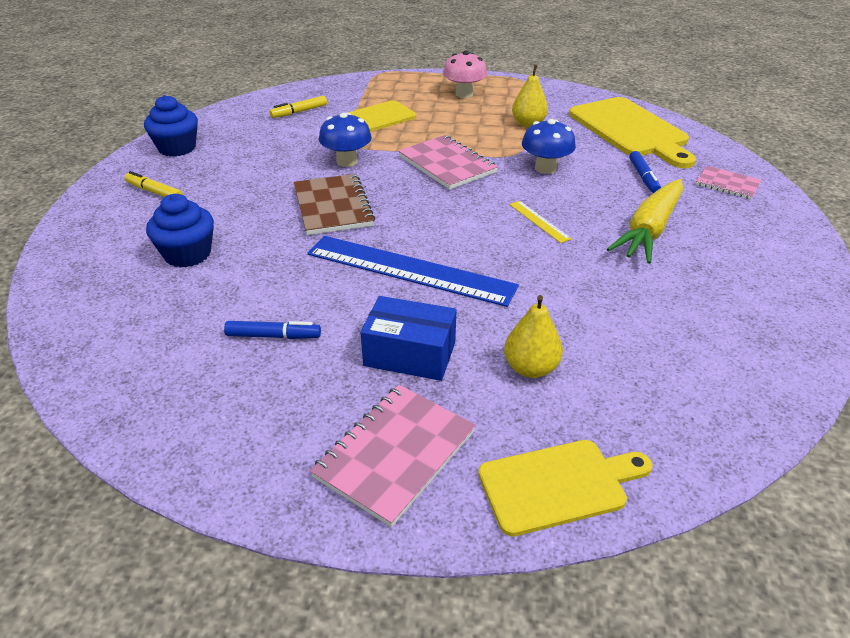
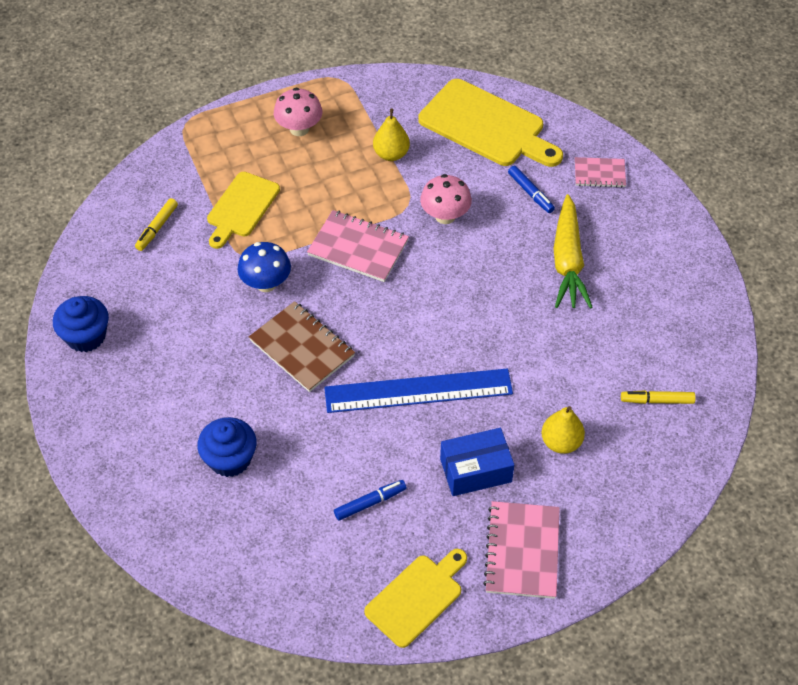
camera: 30 degrees left, 15 degrees up
(154, 192) = (127, 404): yellow marker -> yellow marker (657, 401)
(539, 221) = (480, 288): yellow ruler -> none
(545, 168) = (445, 216): blue mushroom -> pink mushroom
(558, 485) = (627, 522): yellow cutting board -> yellow cutting board (417, 597)

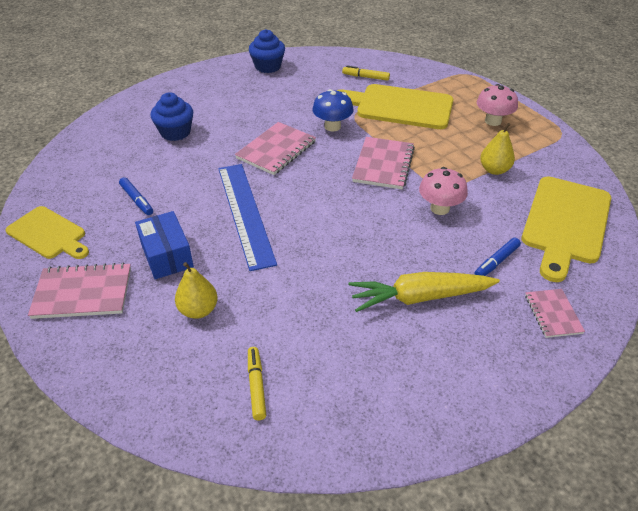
camera: 80 degrees right, 10 degrees down
(241, 207) = (399, 106): yellow cutting board -> yellow cutting board, size x1.59
(302, 348) = (276, 150): brown notebook -> pink notebook

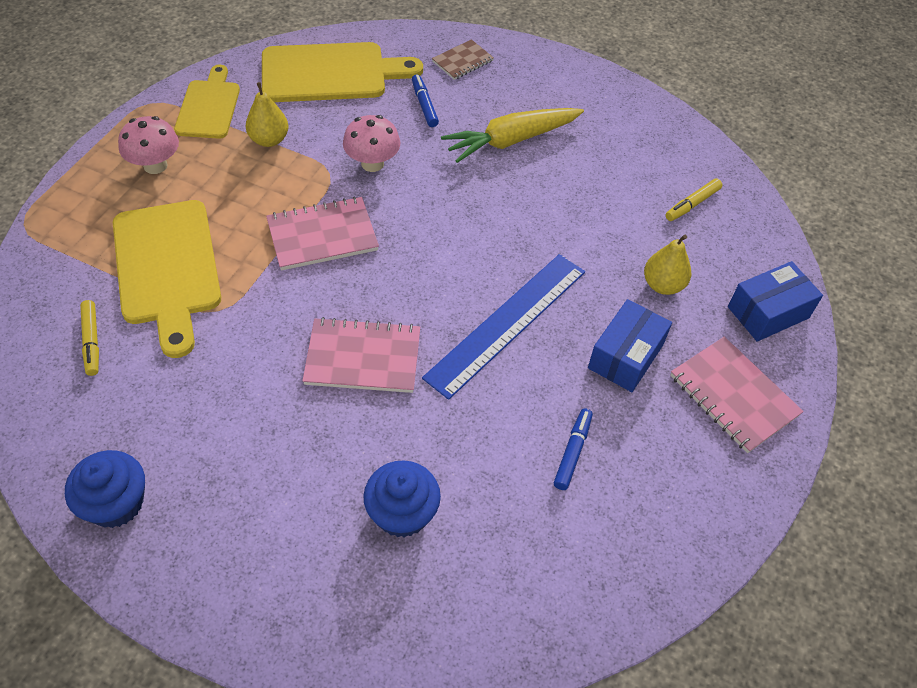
camera: 125 degrees left, 10 degrees up
(48, 234) = (701, 505): yellow cutting board -> yellow cutting board (209, 106)
(113, 362) = (768, 312): none -> blue box
(332, 126) = (265, 322): blue mushroom -> none
(420, 297) = (511, 140): yellow carrot -> yellow carrot turned 105 degrees clockwise
(496, 262) = (424, 105): blue marker -> blue marker turned 120 degrees counterclockwise
(553, 314) = (462, 61): pink notebook -> brown notebook

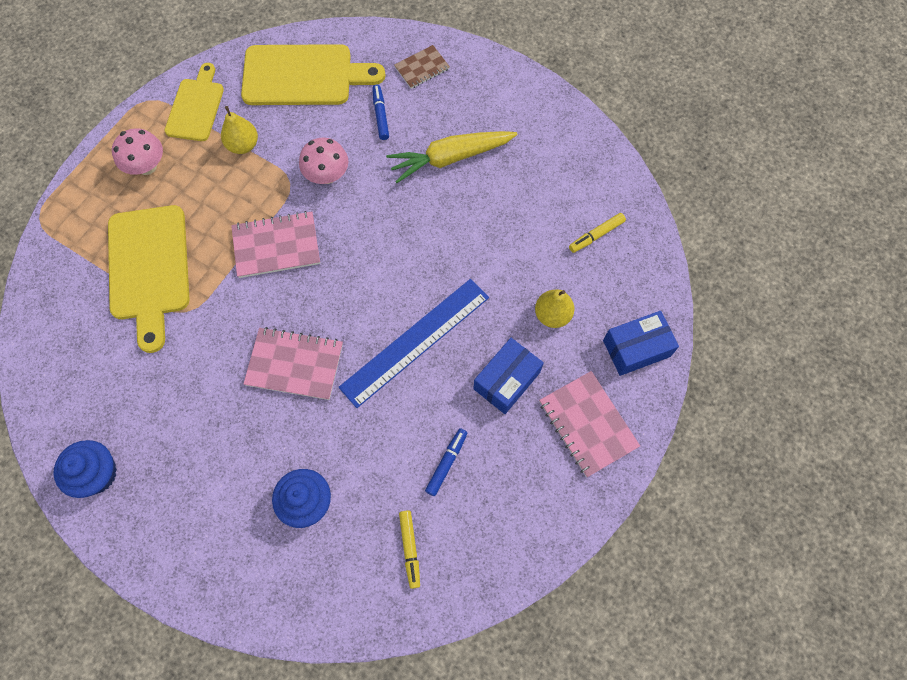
camera: 10 degrees right, 15 degrees up
(92, 341) = (87, 332): yellow marker -> yellow marker (410, 549)

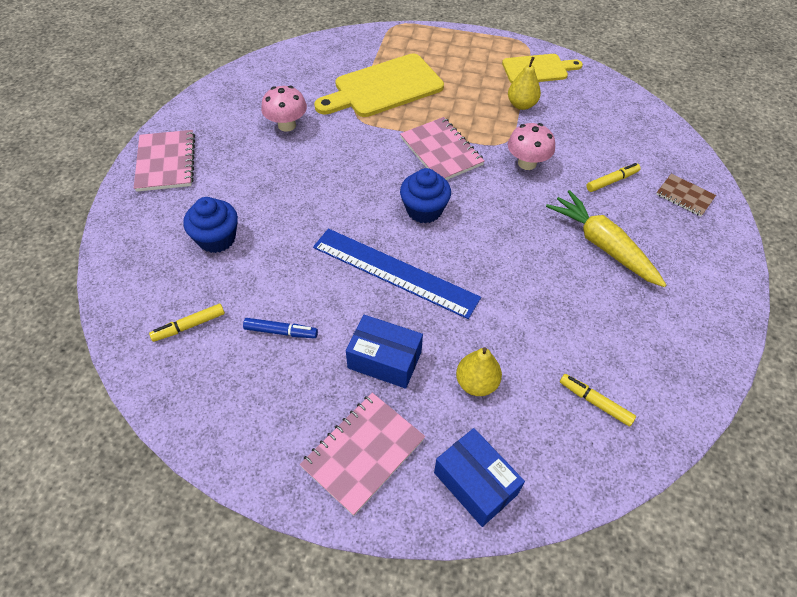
camera: 70 degrees right, 15 degrees down
(97, 474) = (210, 112): blue cupcake -> blue cupcake (424, 210)
(147, 166) = (469, 60): pink mushroom -> pink mushroom (287, 125)
(294, 364) = (338, 194): pink notebook -> pink notebook (166, 162)
(303, 76) = (613, 120): yellow cutting board -> none
(380, 115) = (611, 181): blue marker -> yellow marker

